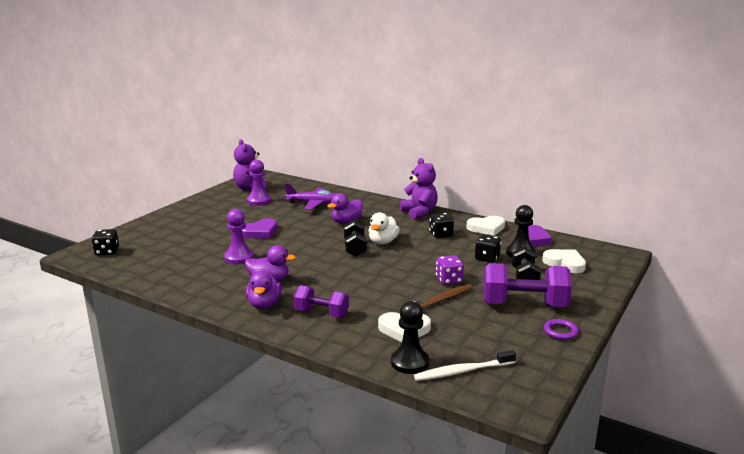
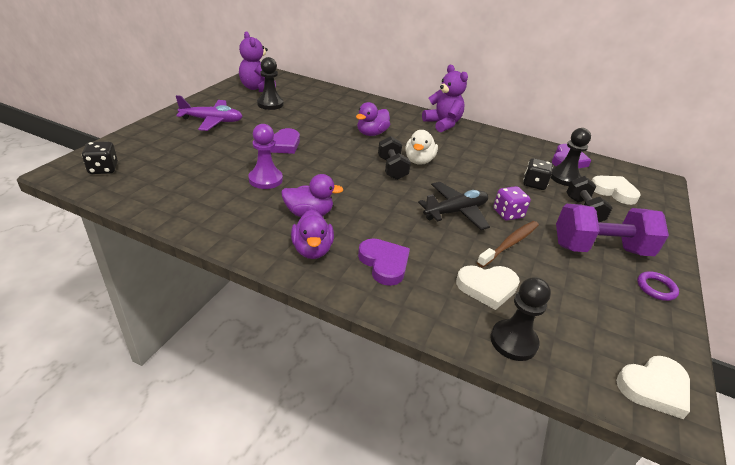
camera: 10 degrees left, 15 degrees up
(259, 201) = (270, 104): purple pawn -> black pawn
(313, 204) = (330, 109): purple plane -> purple plane (212, 121)
(321, 313) = (384, 263): purple dumbbell -> purple heart
(400, 279) = (455, 212): none -> black plane
(441, 235) = (475, 152): black dice -> none
(463, 371) = (580, 354): white toothbrush -> none
(486, 228) = (517, 145): white heart -> white heart (654, 388)

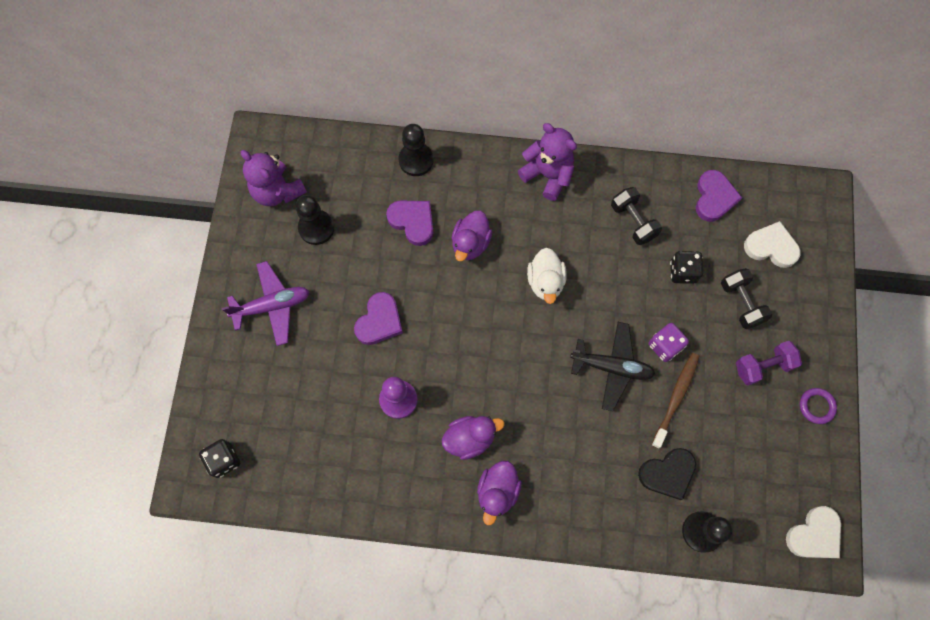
camera: 15 degrees left, 35 degrees up
(312, 250) = (497, 492): purple duck -> purple duck turned 45 degrees clockwise
(384, 263) = (569, 482): purple heart -> purple heart (413, 222)
(392, 168) = (521, 313): black dumbbell -> black dumbbell (633, 221)
(455, 212) = (612, 367): black plane -> black plane turned 60 degrees clockwise
(487, 287) = (667, 473): white heart -> black heart
(564, 178) = (714, 241): black pawn -> black pawn (416, 160)
(600, 249) = (763, 366): purple dumbbell -> purple dumbbell, size x0.61

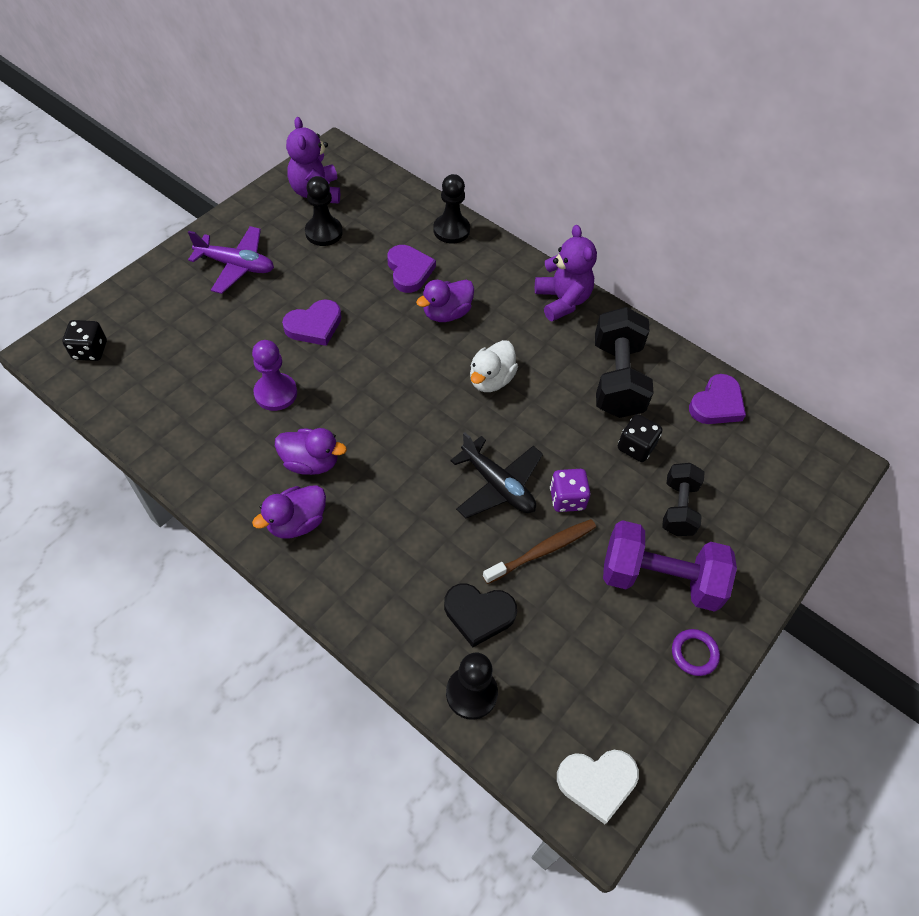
camera: 30 degrees right, 15 degrees down
(633, 221) = (617, 379): black dumbbell -> black dumbbell, size x1.64
(763, 366) = (660, 579): purple dumbbell -> purple dumbbell, size x1.64
(771, 247) = (748, 478): white heart -> none

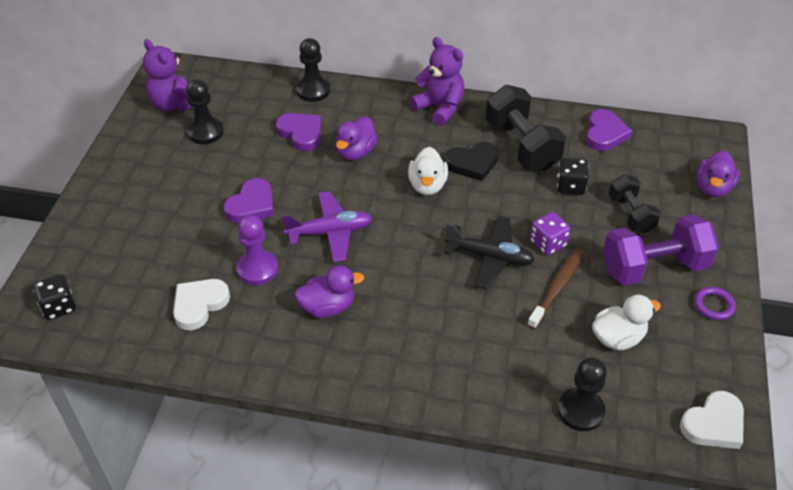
camera: 25 degrees left, 10 degrees down
(203, 405) = (199, 305): none -> white heart
(236, 265) = (146, 186): purple plane -> purple plane (330, 232)
(297, 522) = (350, 356): purple duck -> purple duck (713, 188)
(479, 614) = (544, 353): black heart -> black heart (472, 163)
(565, 636) = (618, 338): none -> white duck

